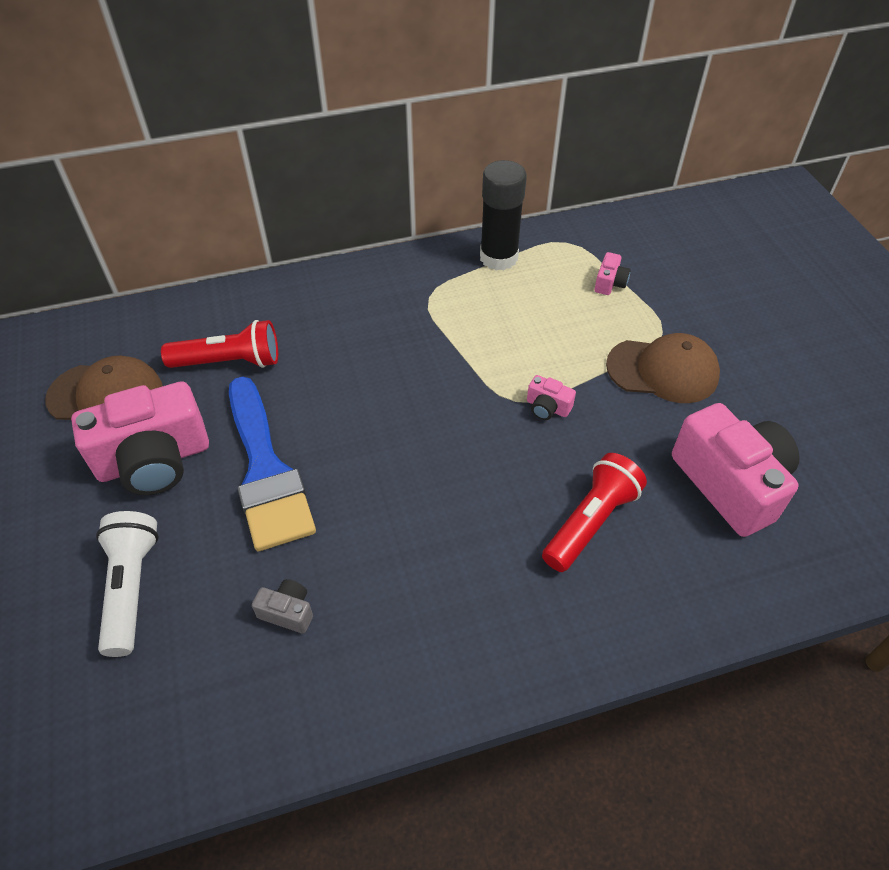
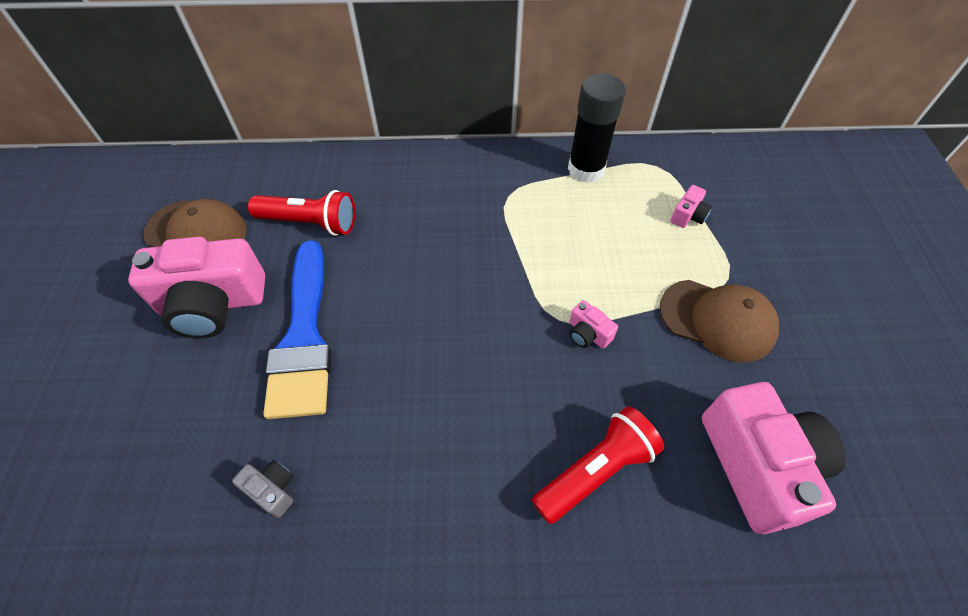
camera: 15 degrees right, 5 degrees up
(131, 587) = (147, 426): white flashlight -> none

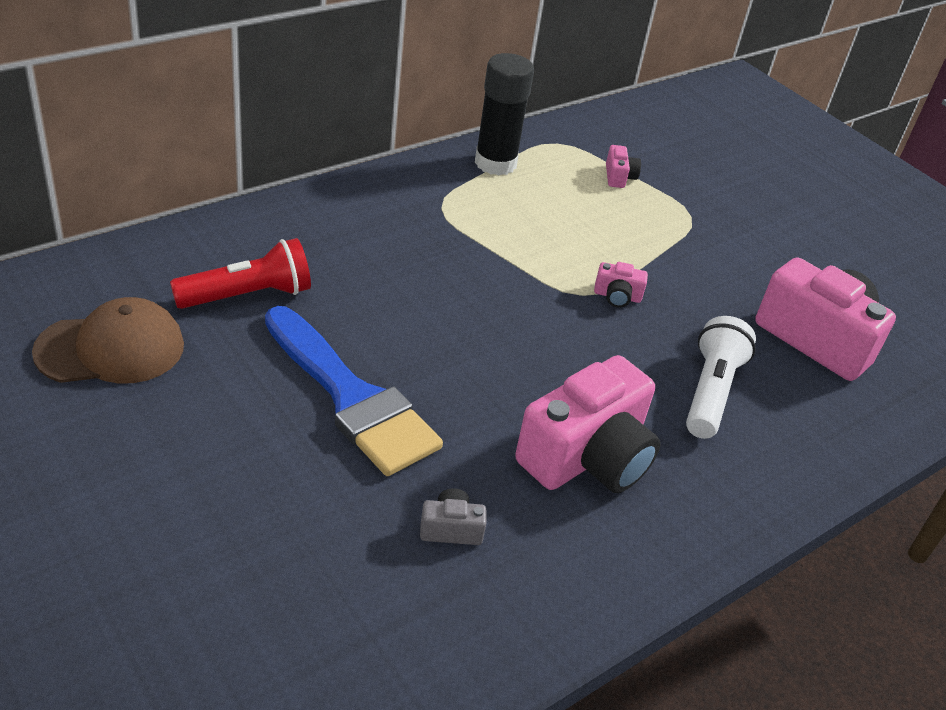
camera: 40 degrees left, 15 degrees down
(213, 304) = (212, 407): pink camera -> pink camera (587, 457)
(595, 470) = (710, 391): red flashlight -> white flashlight
(717, 320) = (708, 250): brown cap -> none

